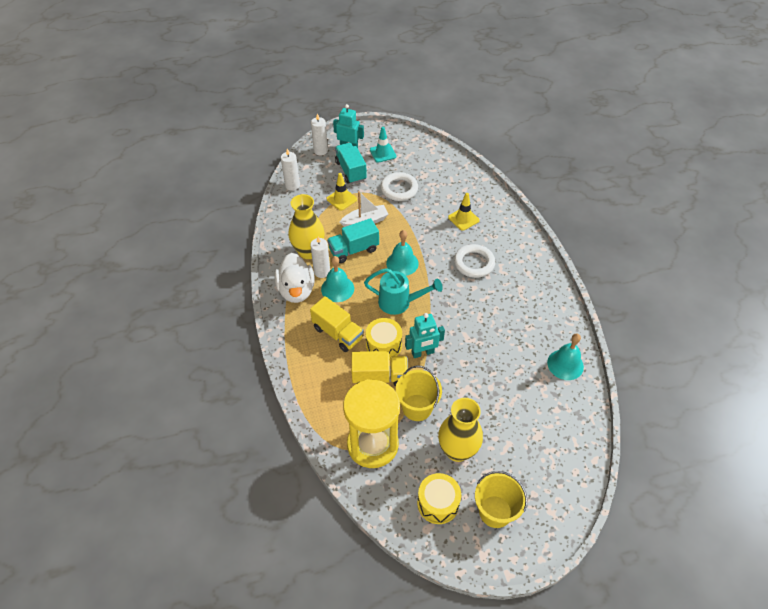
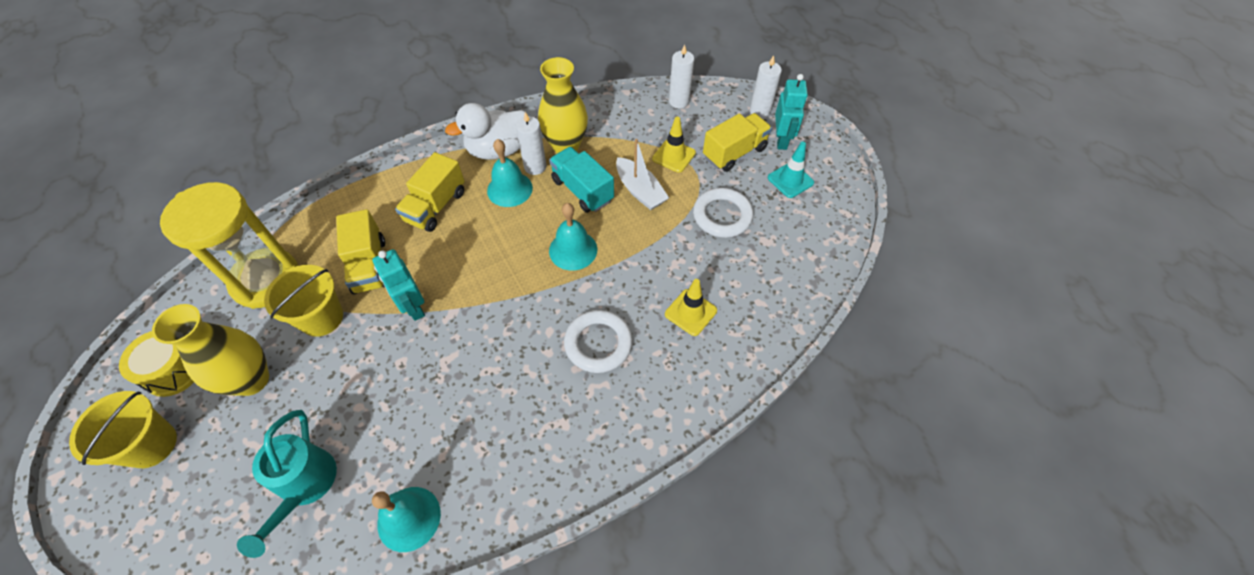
camera: 75 degrees right, 5 degrees up
(350, 171) = (734, 153): turquoise truck -> yellow truck
(383, 345) = (421, 259): yellow drum -> none
(399, 302) = (498, 261): turquoise watering can -> turquoise watering can (305, 486)

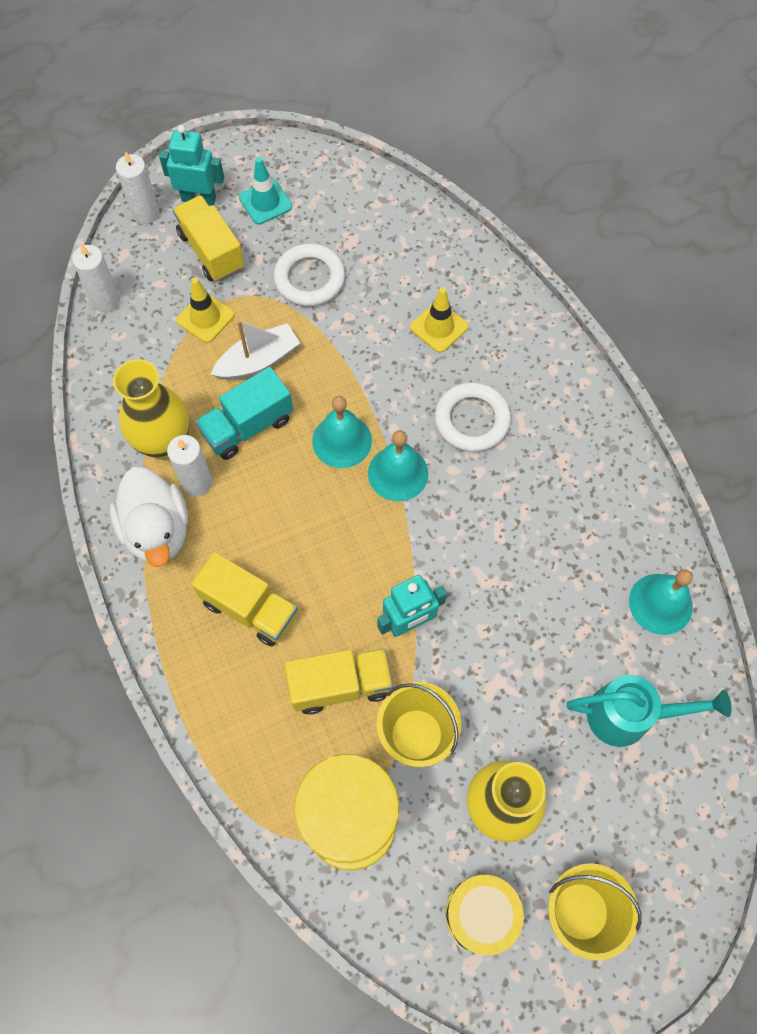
camera: 85 degrees left, 10 degrees up
(509, 189) = (232, 514): turquoise bell -> turquoise bell (398, 473)

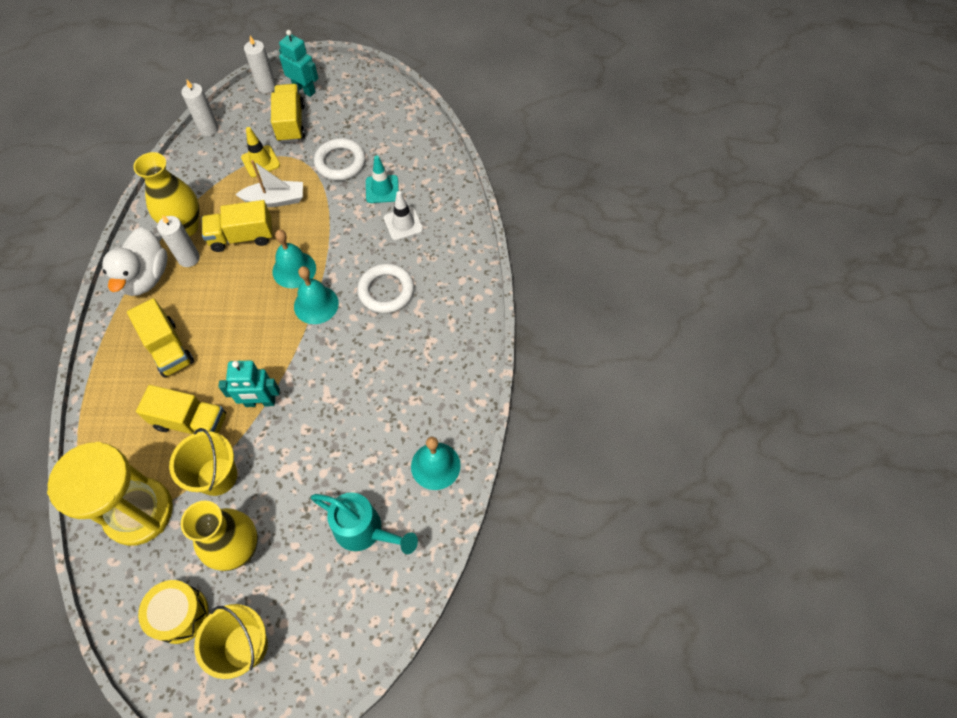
camera: 25 degrees right, 5 degrees down
(248, 426) = (242, 237): turquoise truck -> yellow truck
(265, 202) = (343, 106): turquoise traffic cone -> turquoise traffic cone (382, 189)
(439, 327) = (403, 224): yellow traffic cone -> white traffic cone

